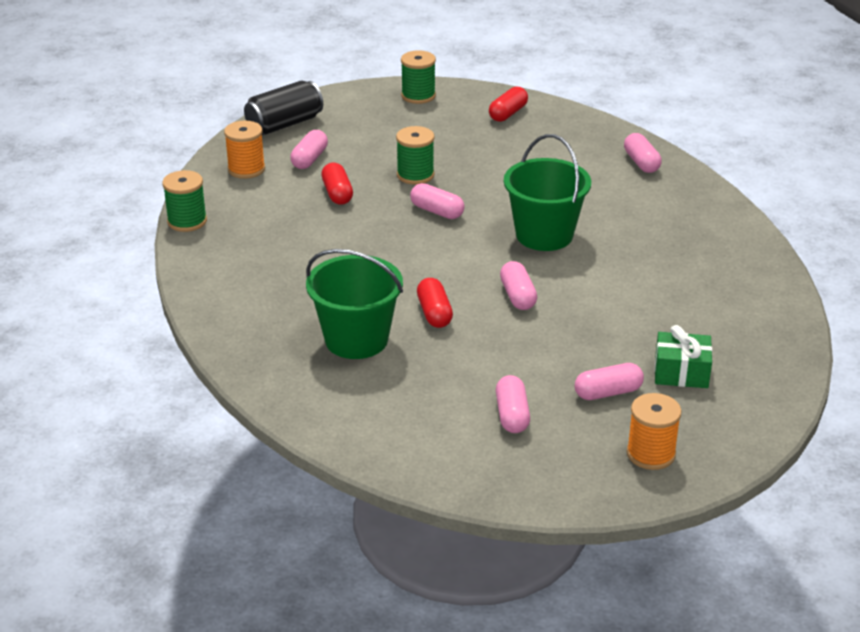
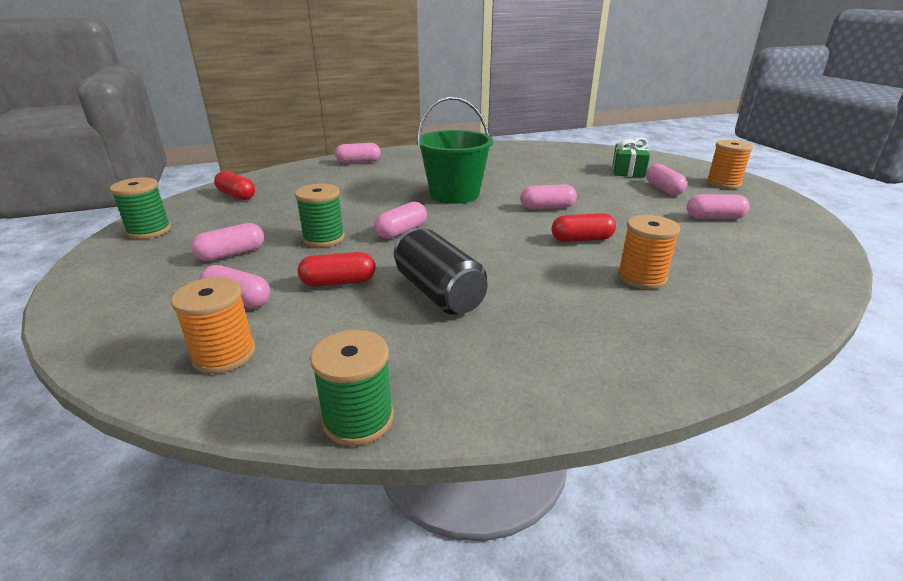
camera: 85 degrees left, 5 degrees down
(284, 124) = (116, 319): black can -> black can (439, 293)
(356, 339) = (641, 277): green bucket -> orange spool
(380, 140) = (231, 254): none -> pink capsule

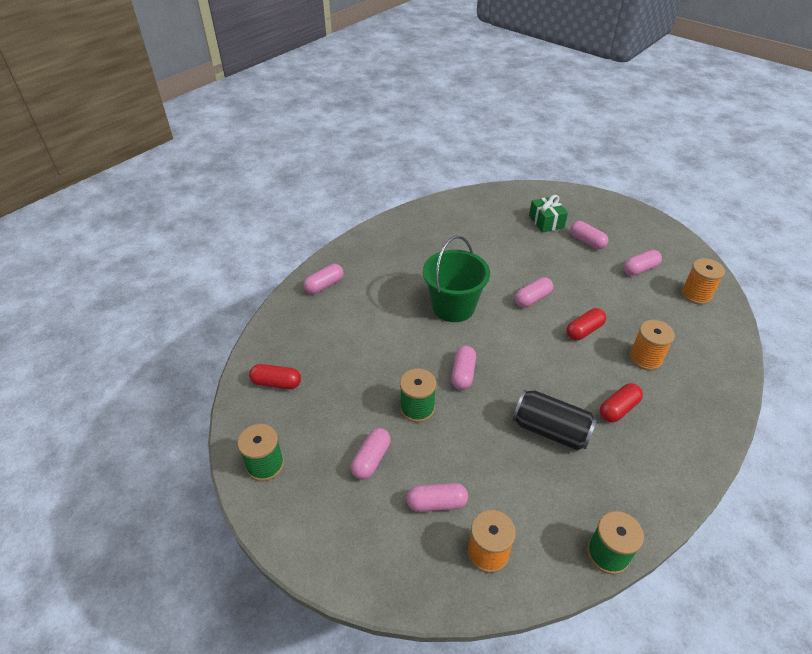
camera: 30 degrees left, 15 degrees up
(338, 282) = (480, 451): red capsule -> red capsule (618, 409)
(723, 183) = (617, 218): orange spool -> orange spool (696, 294)

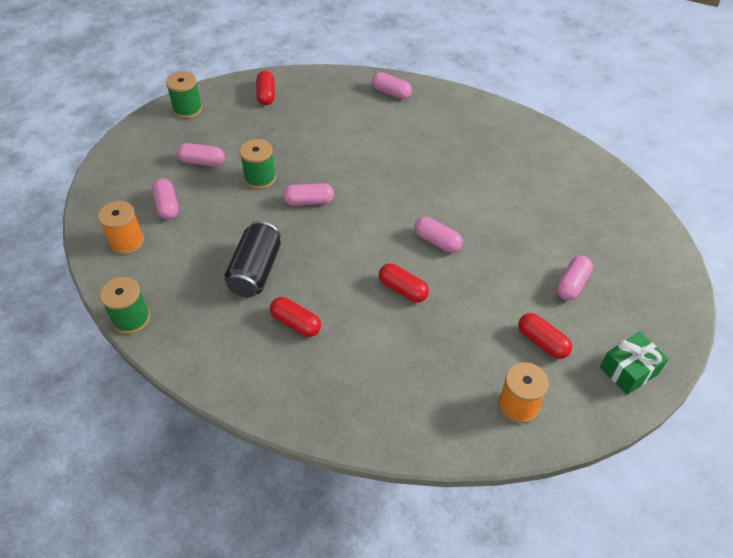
camera: 75 degrees right, 5 degrees up
(453, 307) = (398, 182): green bucket -> none
(546, 222) = (590, 241): green gift -> green gift (629, 370)
(640, 269) = (542, 342): pink capsule -> red capsule
(645, 358) = (378, 347): orange spool -> none

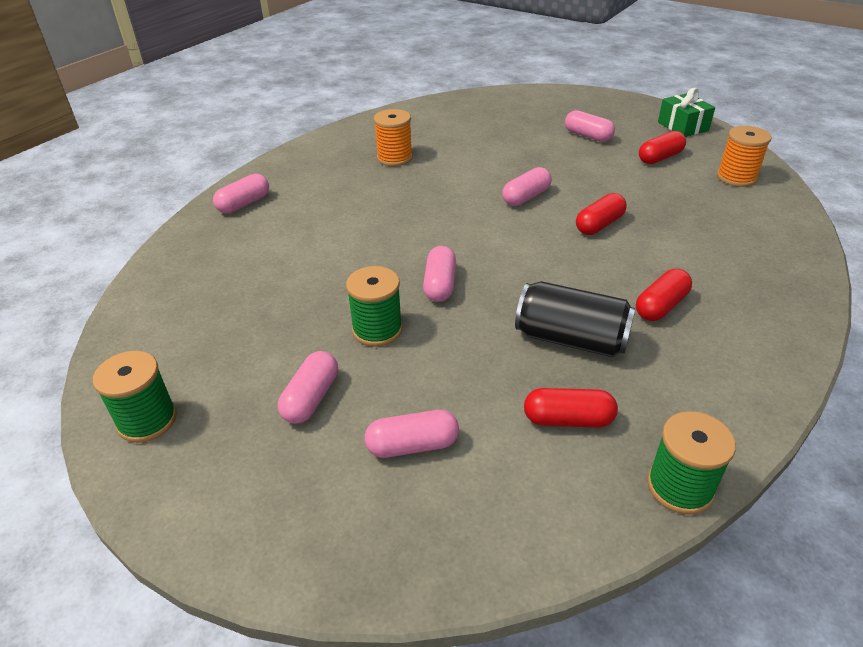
camera: 80 degrees left, 10 degrees down
(127, 242) = (497, 504): orange spool -> orange spool (394, 158)
(266, 95) = (171, 317): red capsule -> red capsule (568, 420)

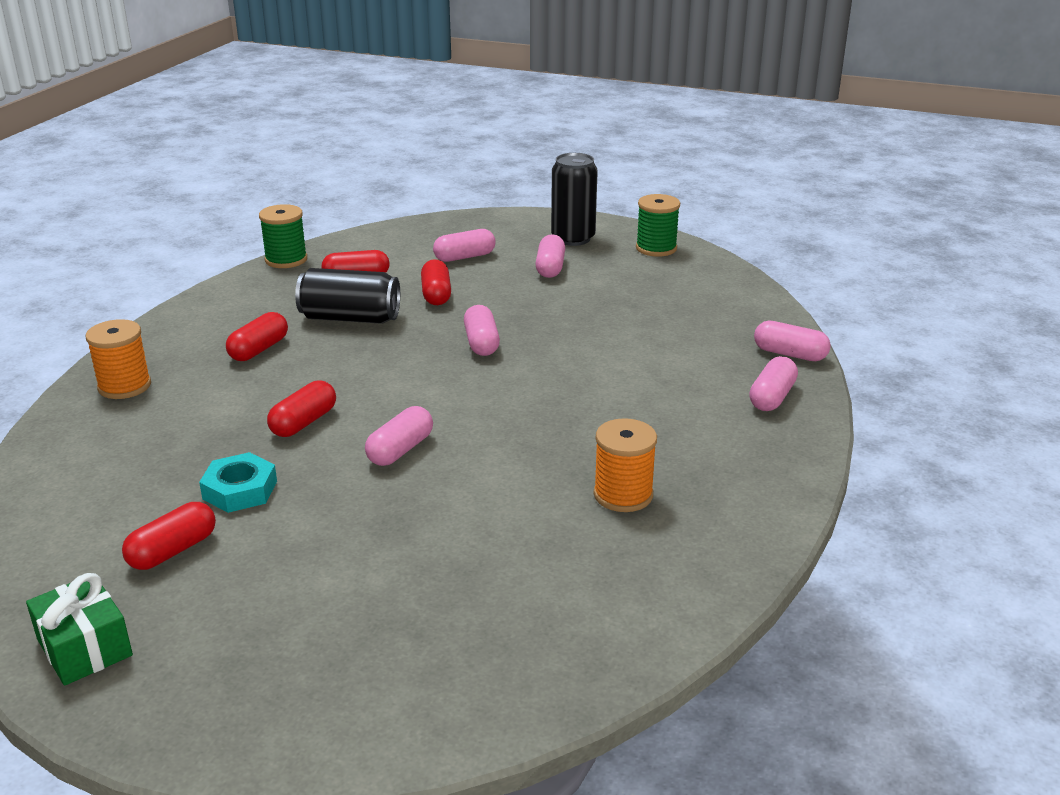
camera: 165 degrees right, 10 degrees down
(237, 470) = (573, 238): none -> black can
(377, 330) = (524, 306): green spool -> none
(469, 366) = (436, 294): none -> red capsule
(587, 136) = (290, 591): pink capsule -> pink capsule (790, 354)
(632, 184) = (240, 490): none -> turquoise nut
(736, 177) = (66, 523): orange spool -> orange spool (124, 386)

